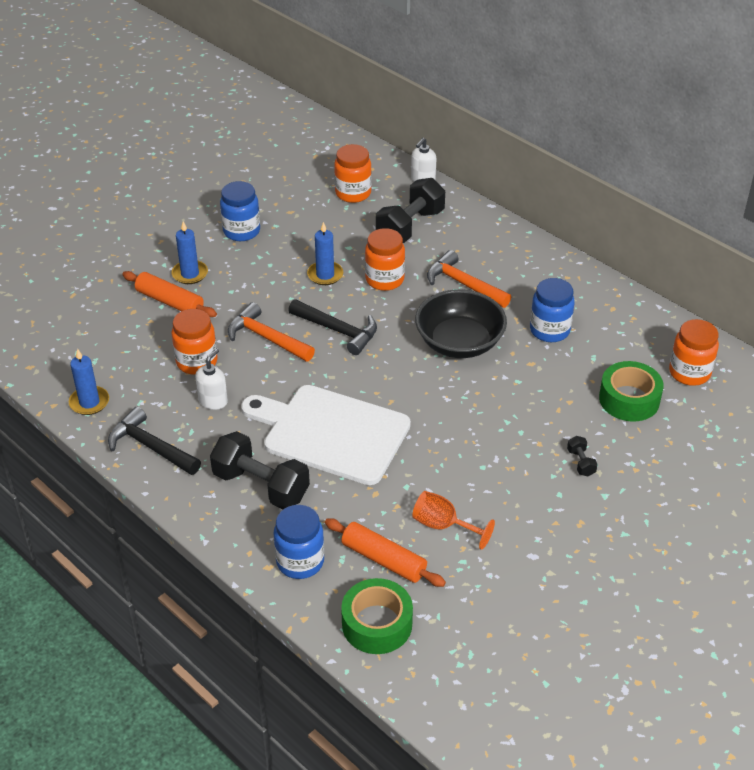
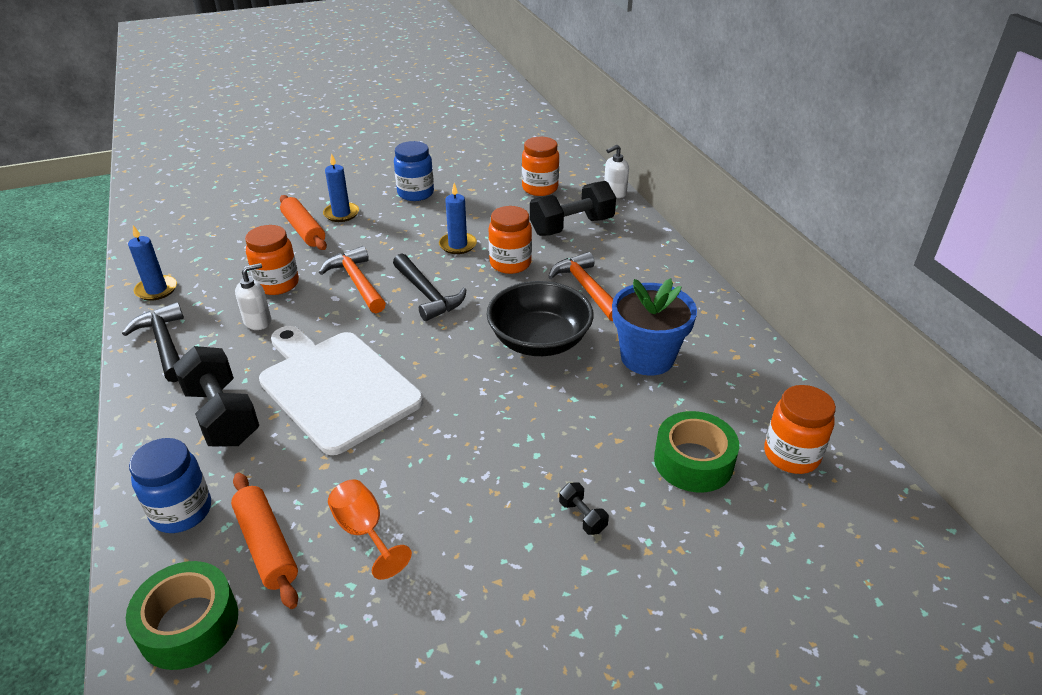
camera: 25 degrees right, 5 degrees down
(549, 330) = (647, 357): blue jar -> blue flower pot
(581, 463) = (582, 516): black dumbbell -> black dumbbell turned 45 degrees counterclockwise

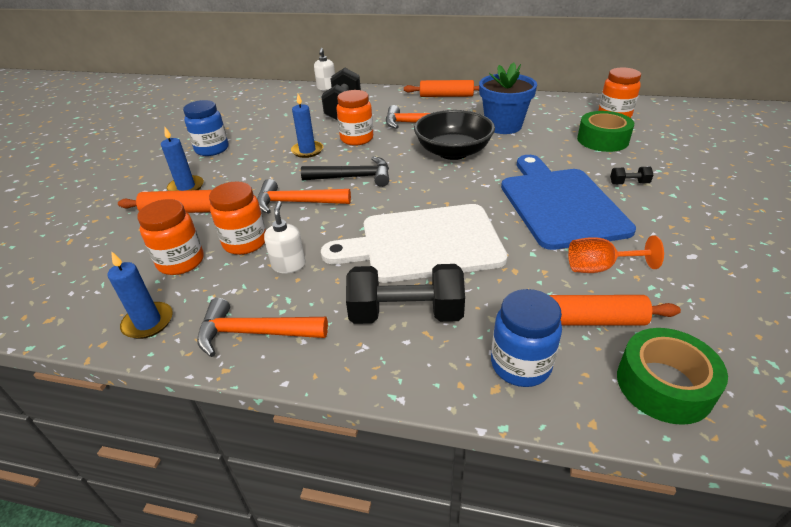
camera: 55 degrees left, 0 degrees up
(164, 344) = (254, 333): black hammer -> orange hammer
(481, 464) = (560, 204): none -> blue cutting board
(540, 188) = (283, 106): orange jar -> orange jar (181, 262)
(688, 282) = (446, 96): none -> orange rolling pin

